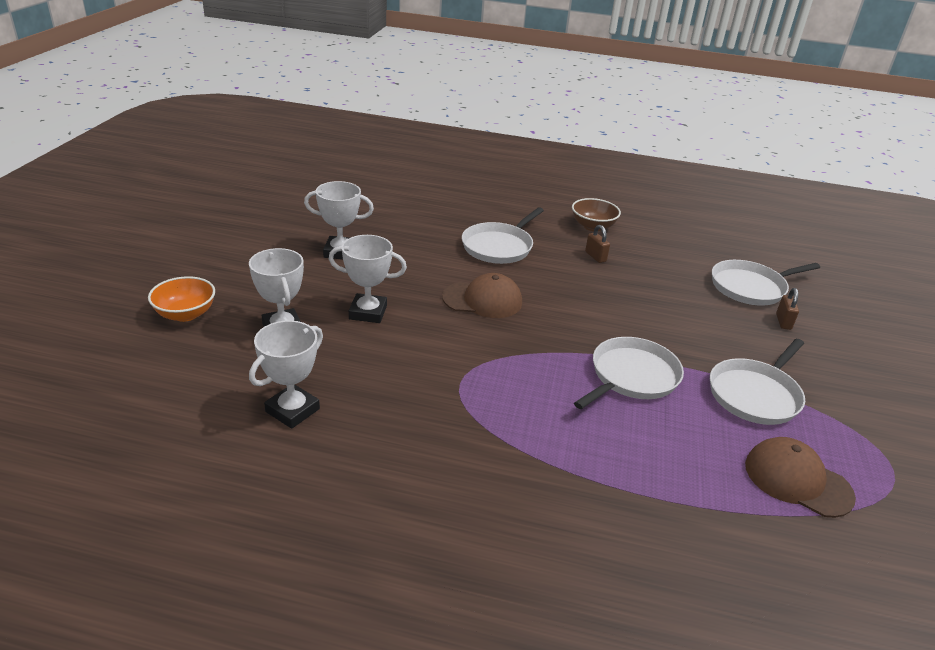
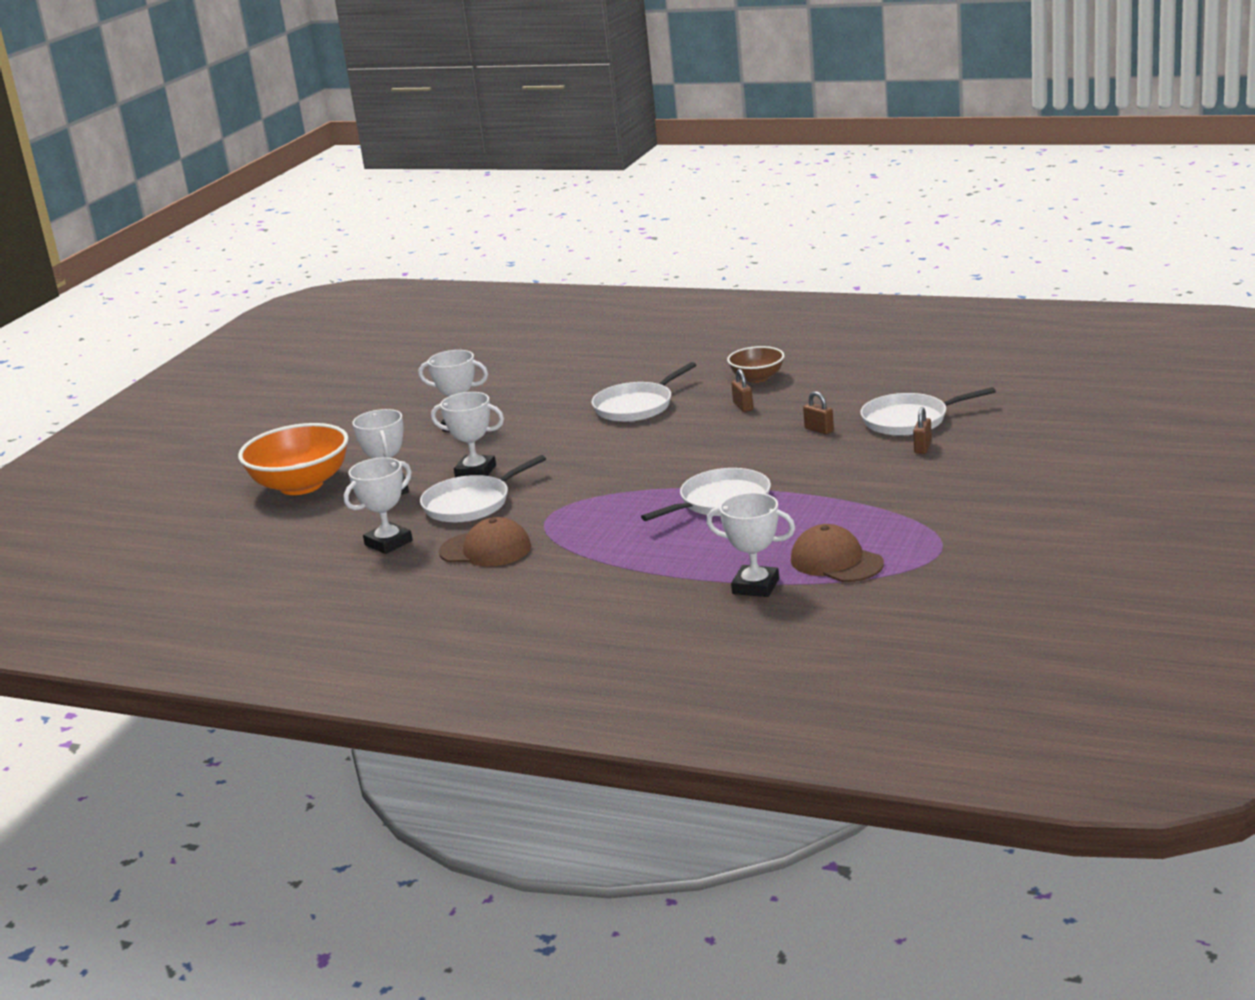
camera: 15 degrees right, 10 degrees down
(185, 314) = (301, 485): orange bowl -> orange bowl, size x1.79
(482, 300) = (597, 453): brown cap -> brown cap (486, 550)
(677, 291) = (819, 430): none -> brown padlock
(733, 517) = (755, 586): none -> white trophy
(755, 394) = (842, 506): white pan -> white pan (471, 504)

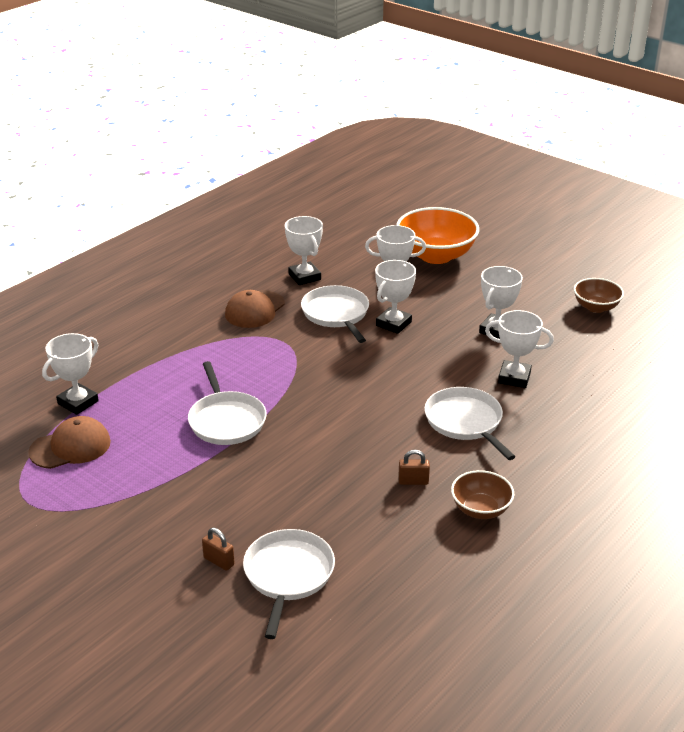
camera: 105 degrees right, 10 degrees up
(389, 395) = (596, 307): none -> brown bowl
(546, 403) = (514, 378): none -> white trophy
(819, 430) = (317, 511): brown padlock -> none

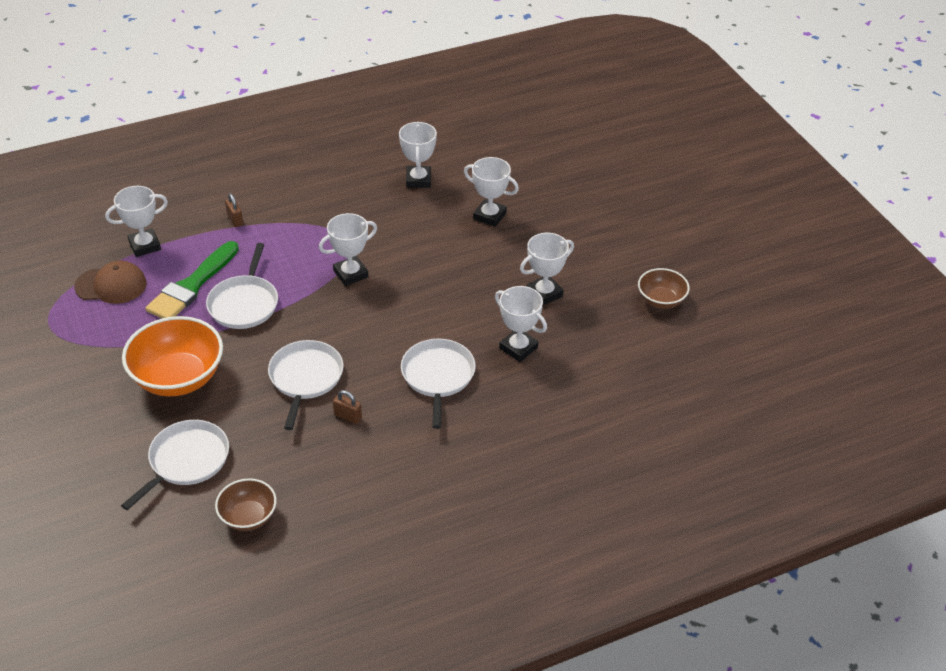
camera: 25 degrees right, 10 degrees up
(158, 422) = (191, 286): none -> green brush
(219, 561) = (145, 428): brown padlock -> brown padlock (235, 220)
(255, 309) = (349, 201): brown cap -> none
(336, 314) = (415, 228): white pan -> white pan (305, 378)
(393, 324) = (457, 255): white trophy -> white trophy (350, 274)
(436, 255) = (556, 194): orange bowl -> orange bowl (178, 378)
(480, 509) = (381, 463): brown bowl -> brown bowl (248, 517)

